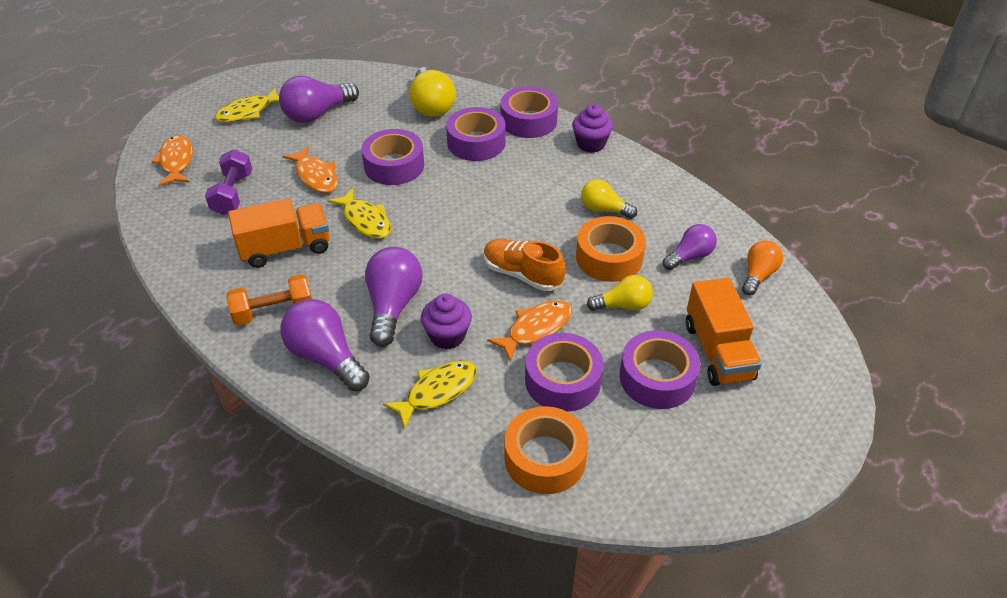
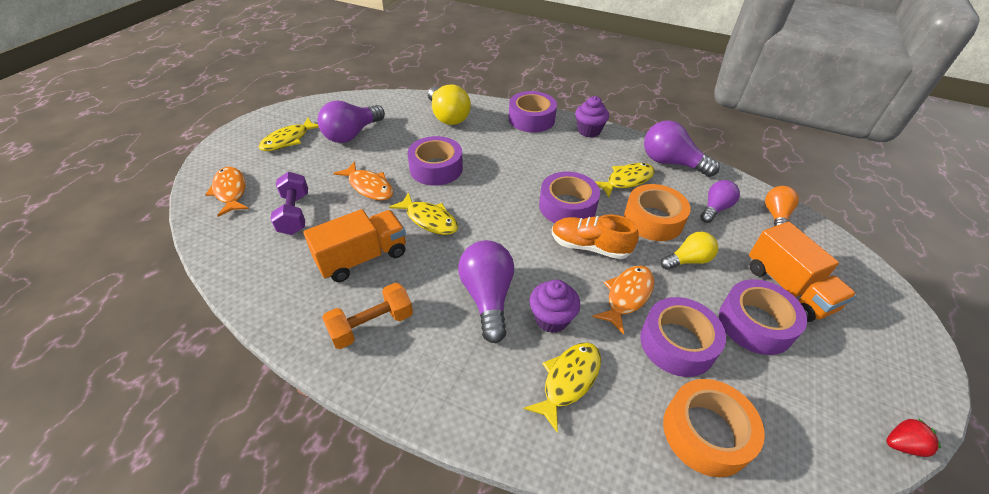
camera: 15 degrees left, 0 degrees up
(326, 357) = (442, 365): purple light bulb -> purple light bulb (671, 163)
(476, 142) = (497, 141): purple tape -> purple tape (567, 206)
(604, 209) = (627, 180): yellow light bulb -> yellow fish
(735, 506) = (902, 444): none -> red strawberry

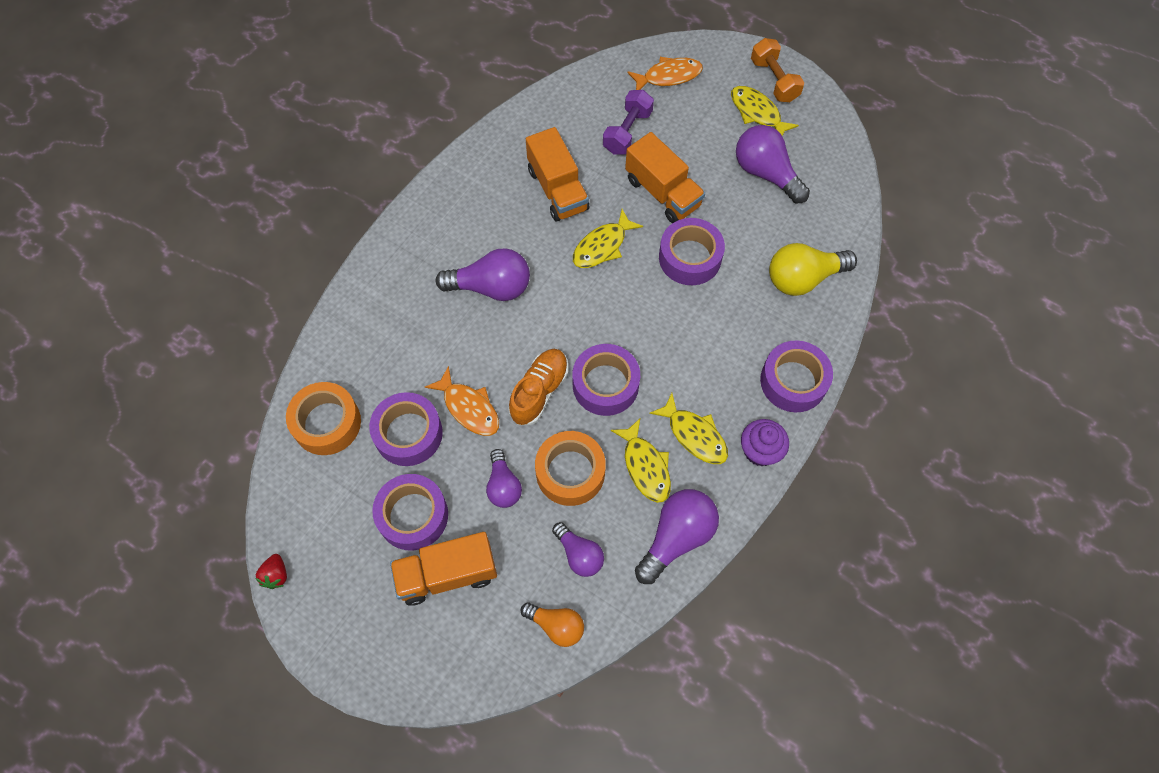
camera: 100 degrees right, 20 degrees up
(294, 214) = (627, 131): purple dumbbell -> purple dumbbell turned 60 degrees counterclockwise
(369, 187) = (662, 192): orange fish -> orange truck
(371, 325) = (479, 198): orange dumbbell -> orange dumbbell (774, 80)
(551, 318) = (457, 335): purple cupcake -> none
(568, 380) = (394, 335): yellow fish -> yellow fish (694, 435)
(688, 260) = (503, 486): yellow light bulb -> purple light bulb

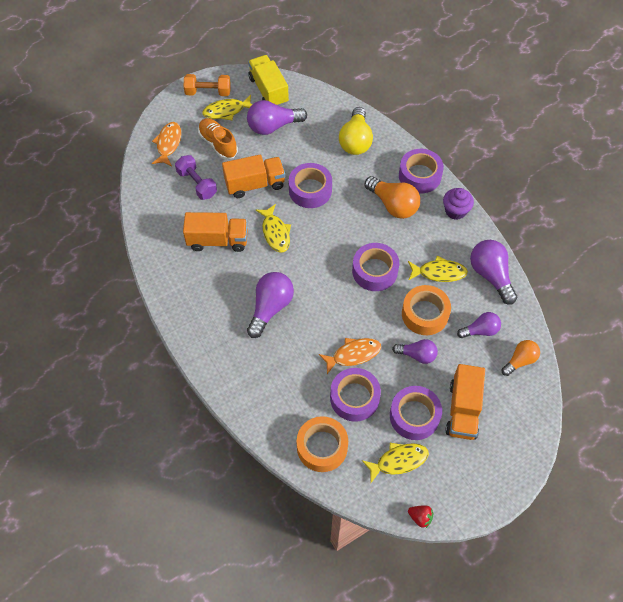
camera: 65 degrees left, 5 degrees down
(539, 391) = (361, 309): orange shoe -> orange shoe (218, 144)
(694, 435) = (430, 239): yellow fish -> yellow fish (398, 461)
(724, 366) = (393, 205): none -> orange light bulb
(821, 143) = (268, 90): none -> yellow truck

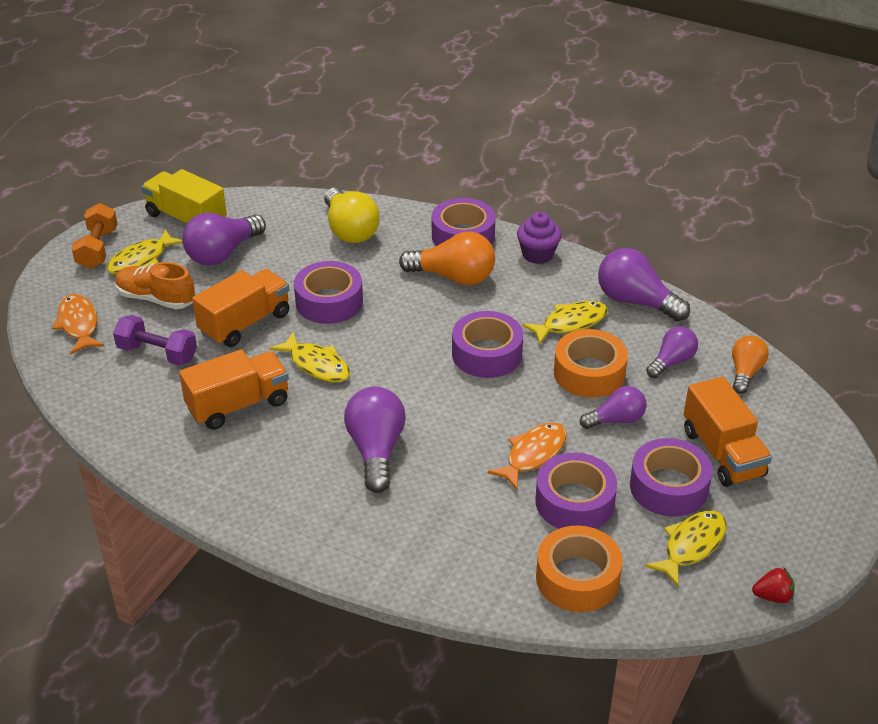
camera: 30 degrees left, 20 degrees down
(208, 92) = (98, 249): orange dumbbell -> orange dumbbell turned 60 degrees counterclockwise

